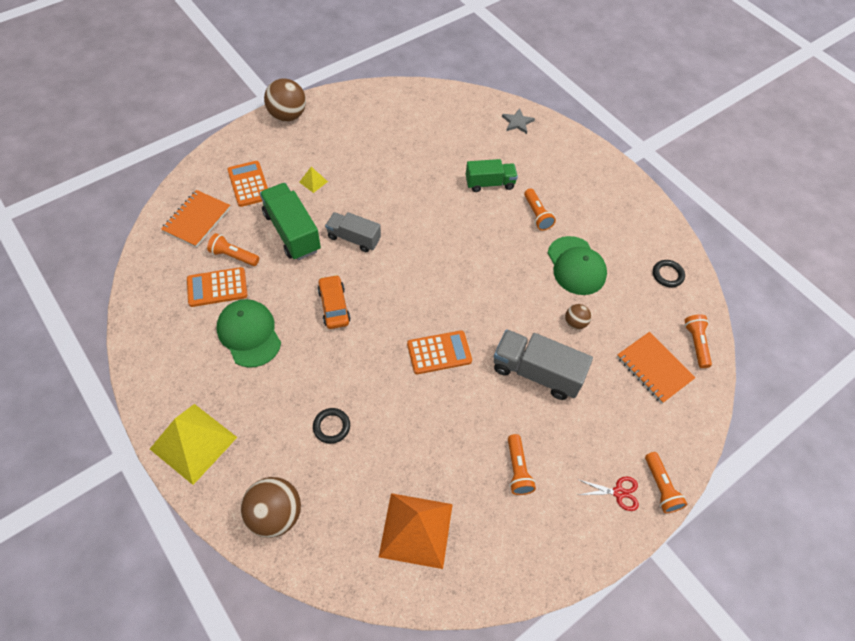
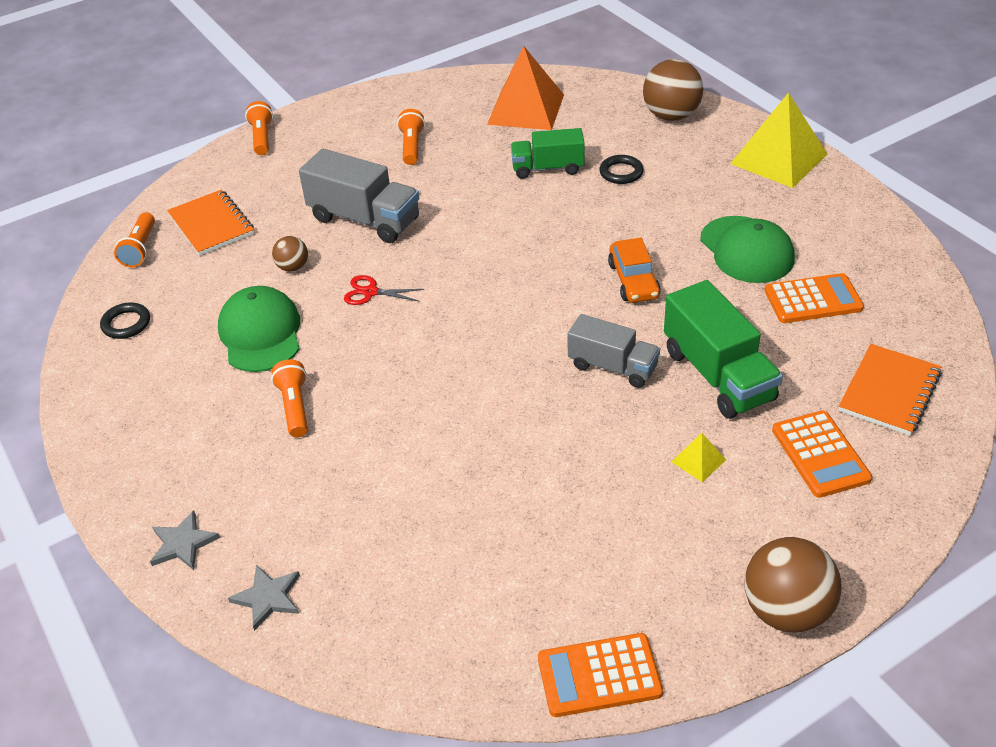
camera: 170 degrees left, 15 degrees down
(233, 256) = (804, 340): orange flashlight -> none
(439, 353) = (487, 235): orange calculator -> orange calculator (599, 675)
(489, 183) = (363, 461): green truck -> green truck (548, 168)
(566, 145) = (183, 543): none -> grey star
(618, 492) = (309, 133): red scissors -> red scissors (370, 292)

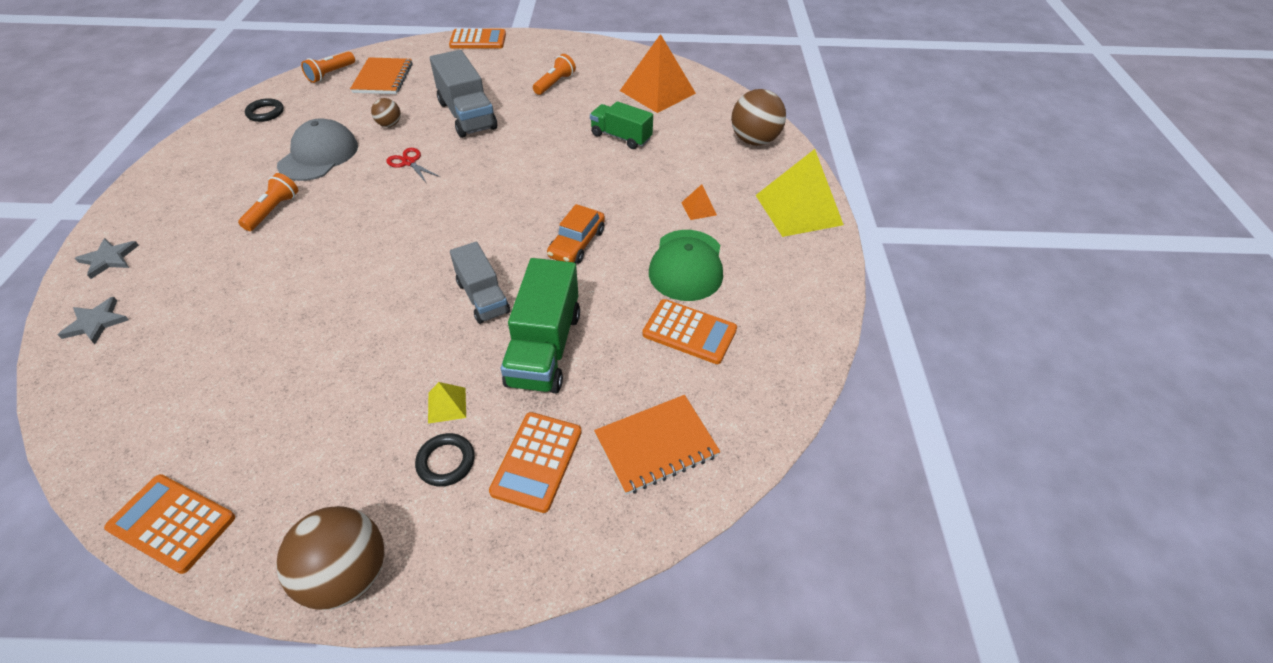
camera: 30 degrees right, 5 degrees up
(260, 333) = (319, 155): green cap -> grey cap
(262, 138) = (478, 40): orange flashlight -> orange calculator
(621, 172) = (667, 163): black ring -> black ring (446, 462)
(698, 198) = (699, 208): none -> orange pyramid

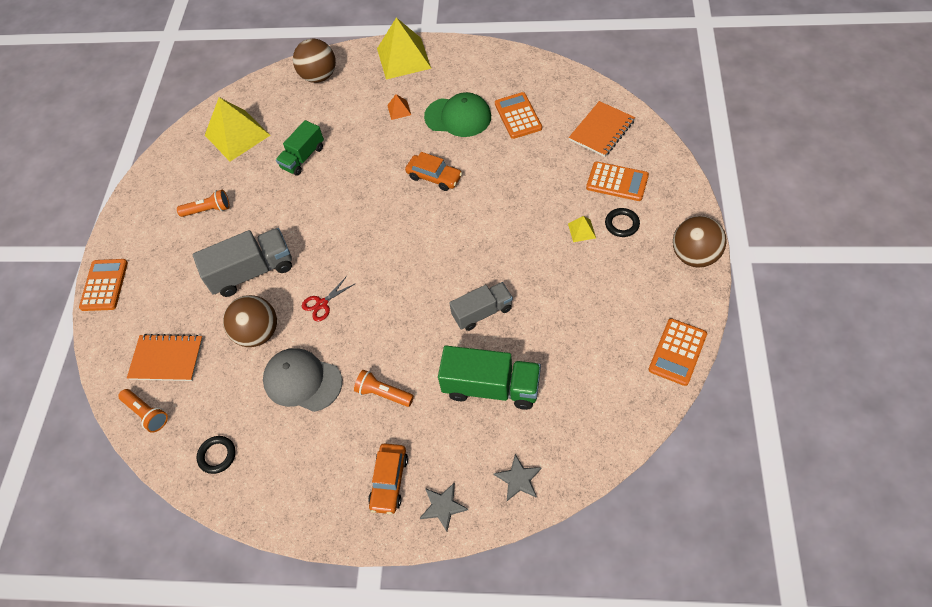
camera: 80 degrees left, 10 degrees up
(166, 219) = (389, 481): none -> orange car
(389, 124) = (258, 333): brown ball -> brown ball, size x1.90
(483, 297) = (488, 225): grey truck -> grey truck (482, 312)
(544, 348) = (533, 186): green truck -> green truck (491, 387)
(554, 83) = (208, 210): orange flashlight -> orange flashlight turned 135 degrees clockwise
(656, 445) = (601, 130): orange notebook -> orange notebook turned 60 degrees clockwise
(657, 92) = (237, 135): orange pyramid -> yellow pyramid
(689, 332) = (518, 116): orange calculator -> orange calculator turned 45 degrees counterclockwise

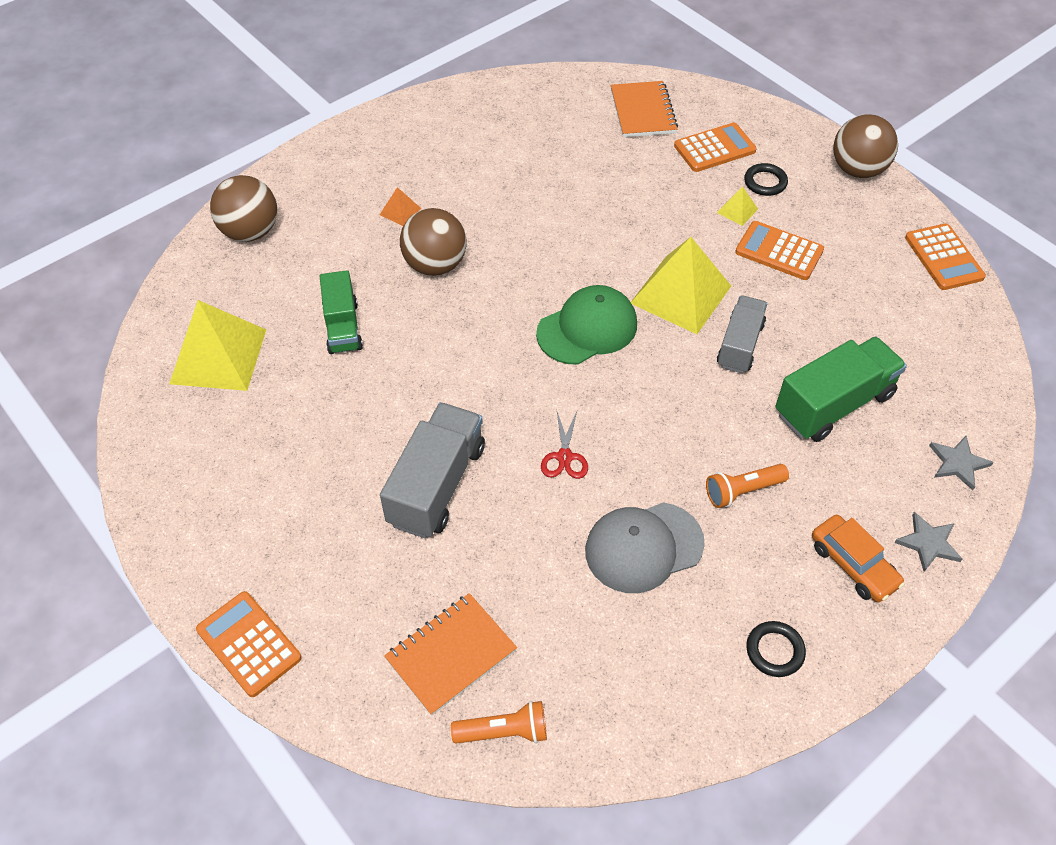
camera: 50 degrees left, 5 degrees down
(208, 210) = (288, 460): orange flashlight -> none
(217, 455) = (648, 699): black ring -> black ring (774, 651)
(258, 333) = (529, 540): brown ball -> brown ball (435, 265)
(403, 58) = (337, 157): yellow pyramid -> yellow pyramid (681, 294)
(434, 177) = (527, 253): orange car -> none
(458, 117) = (478, 180): green cap -> green cap (587, 328)
(518, 116) = (542, 144): orange calculator -> orange calculator (779, 251)

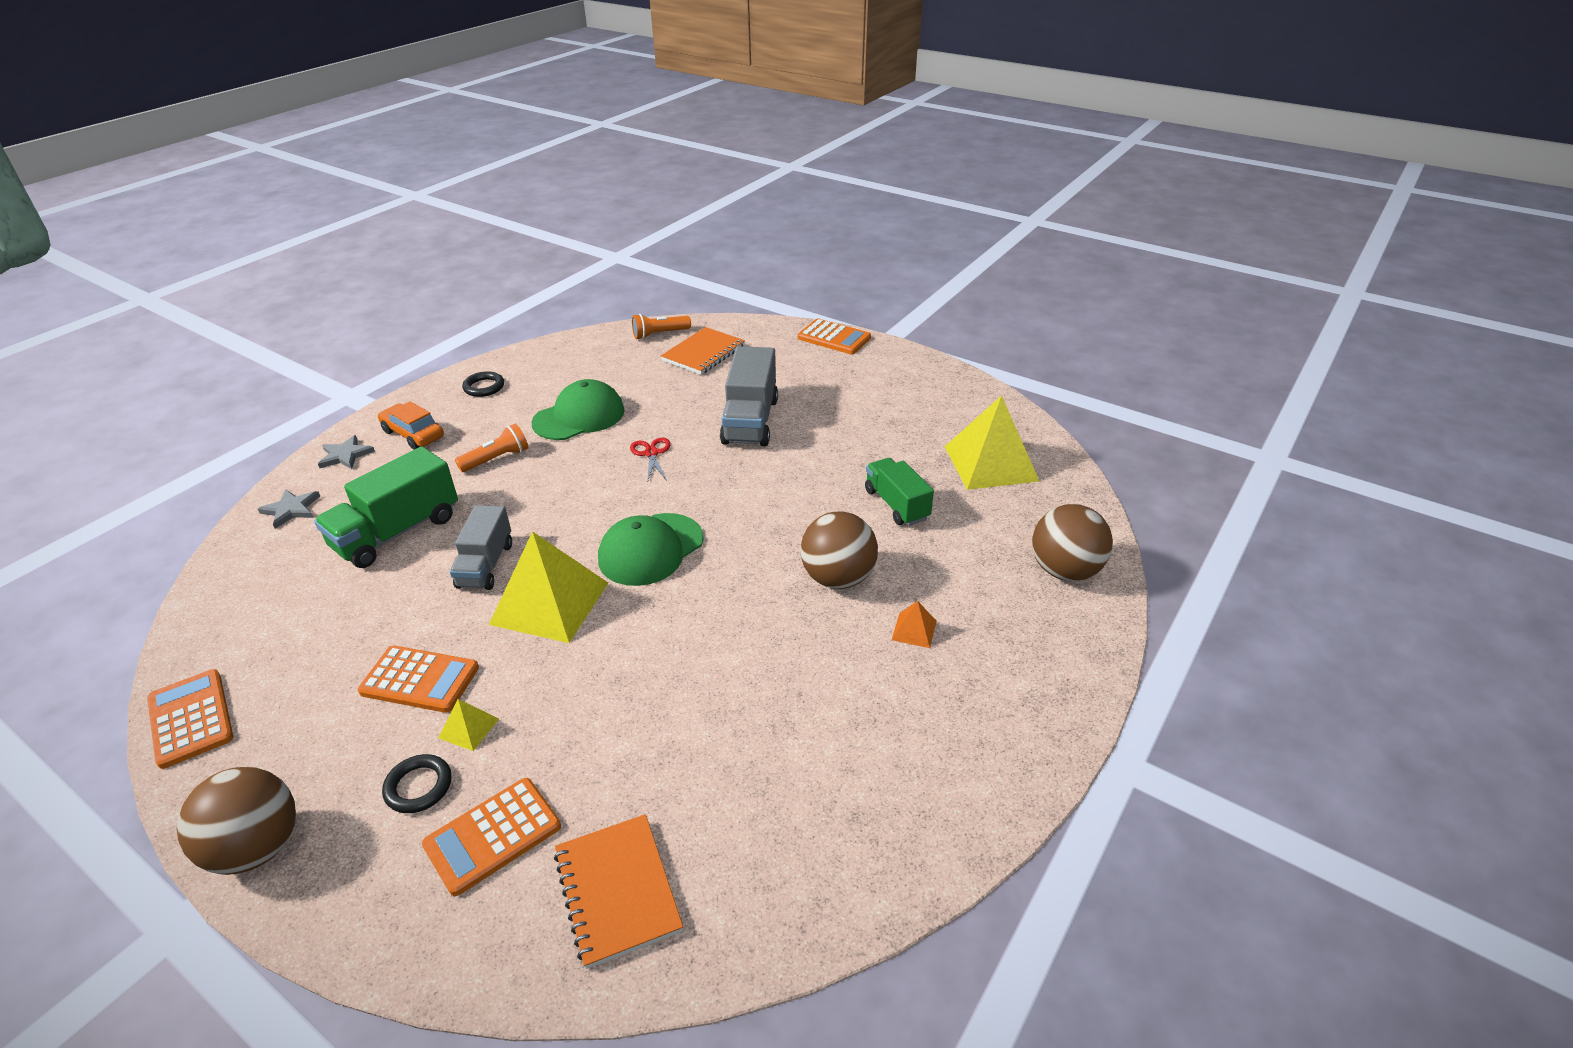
camera: 165 degrees right, 15 degrees down
(643, 547) = (579, 416): grey cap -> green cap

